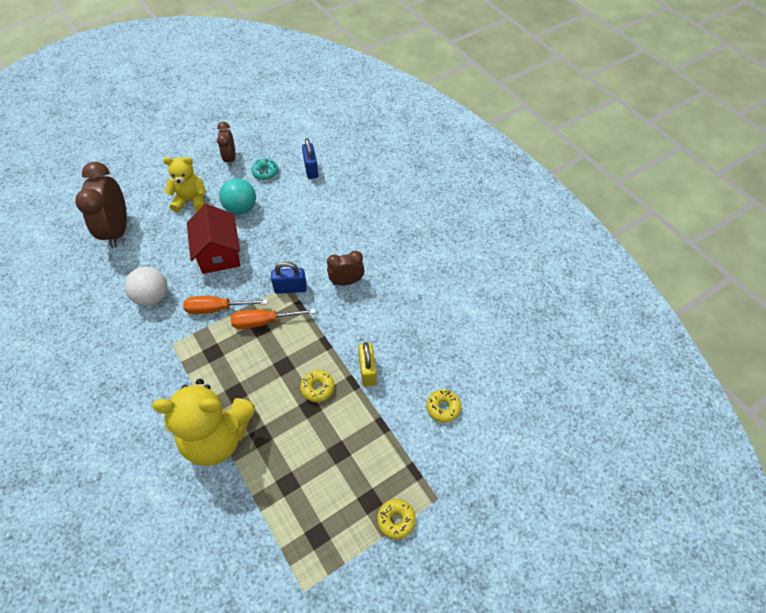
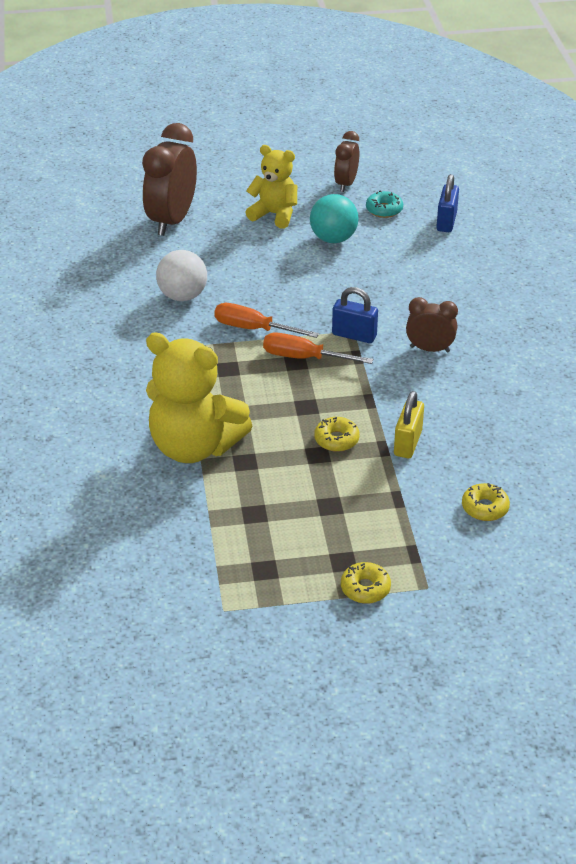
camera: 25 degrees right, 15 degrees down
(219, 253) = (283, 276): red house -> none

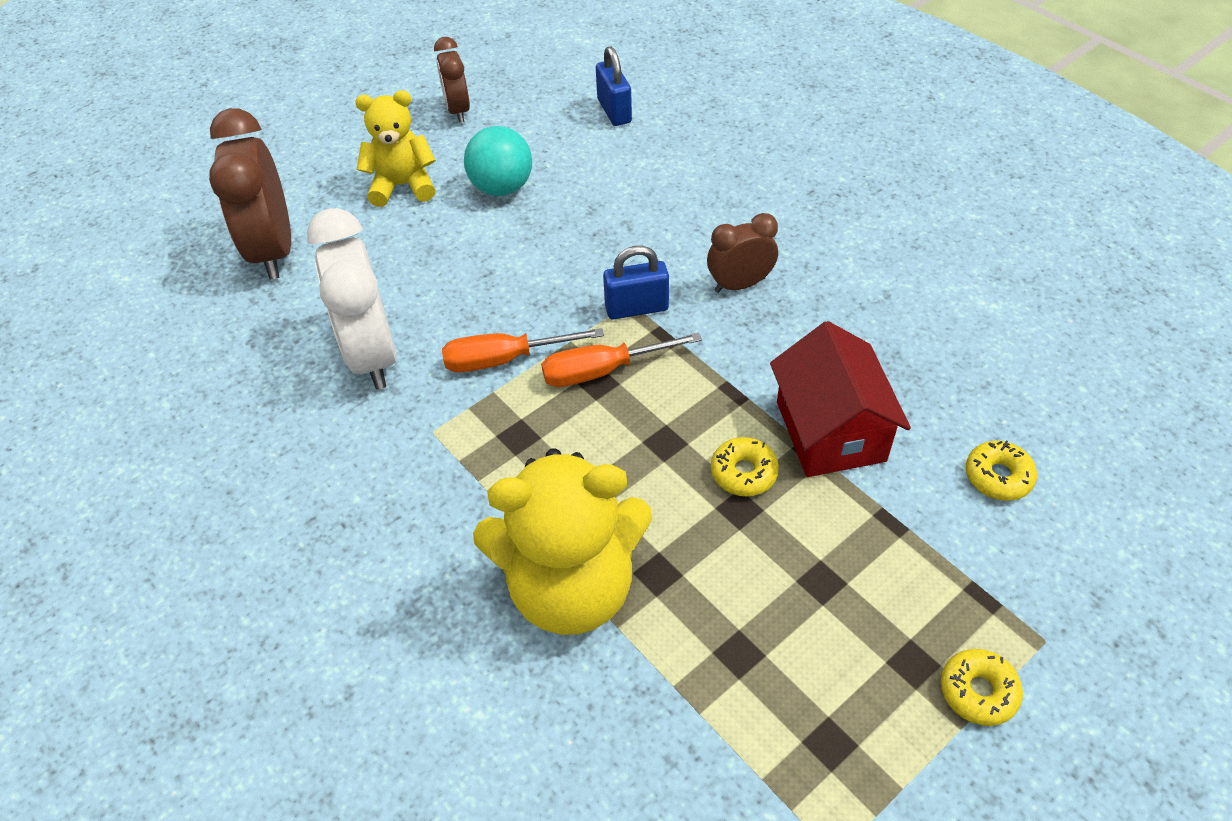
camera: 30 degrees left, 10 degrees up
(182, 296) = (372, 355): white ball -> white clock
(384, 210) = (530, 125): turquoise donut -> none
(407, 443) = (830, 431): yellow padlock -> red house

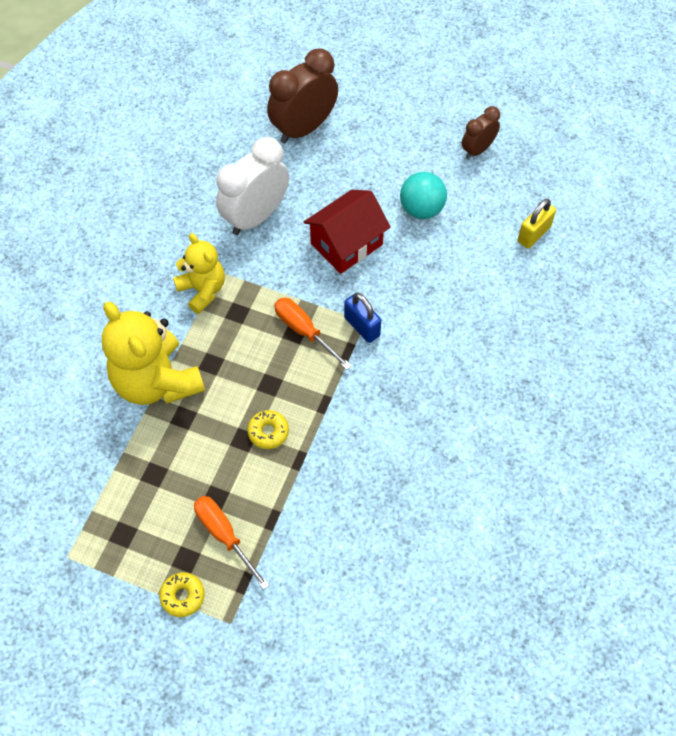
camera: 60 degrees right, 10 degrees up
(403, 186) = (391, 159): yellow teddy bear -> yellow teddy bear (202, 290)
(504, 359) = (286, 280): orange screwdriver -> orange screwdriver (224, 535)
(614, 111) = (533, 234): blue padlock -> yellow padlock
(740, 284) = (413, 373): brown clock -> none
(830, 431) = (321, 466): red house -> red house (346, 244)
(998, 477) = (334, 568): yellow donut -> none

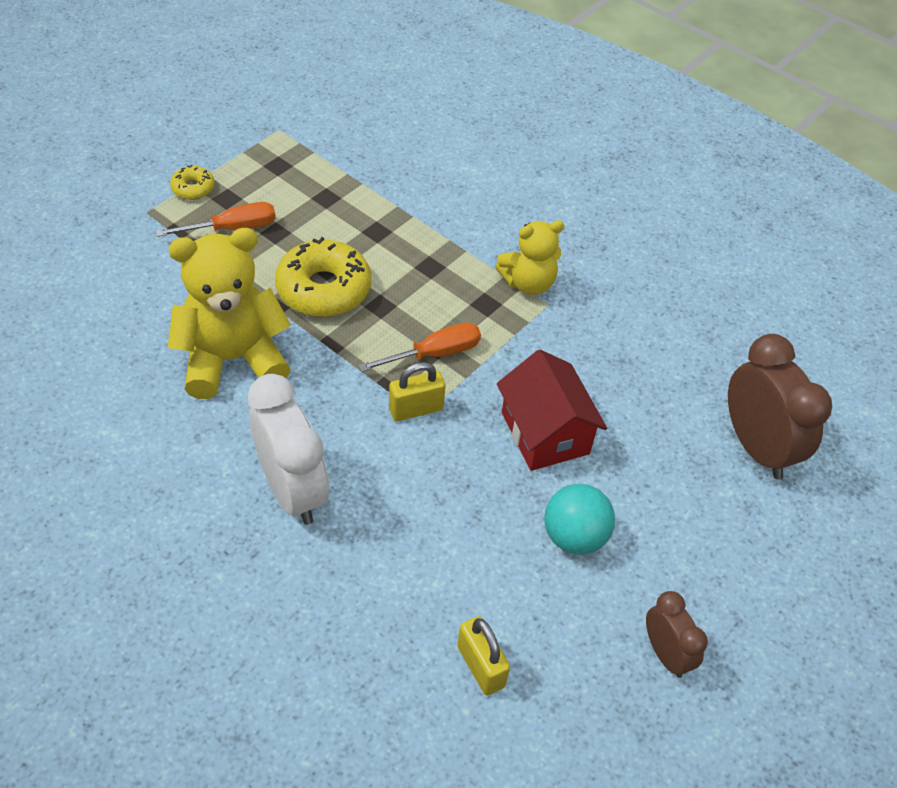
camera: 105 degrees right, 10 degrees down
(157, 381) = (428, 222): yellow teddy bear -> yellow teddy bear (232, 359)
(256, 217) = (618, 356): white clock -> white clock (292, 490)
(268, 432) = (324, 289): yellow donut -> yellow donut, size x2.04
(362, 326) = (416, 409): blue padlock -> yellow padlock

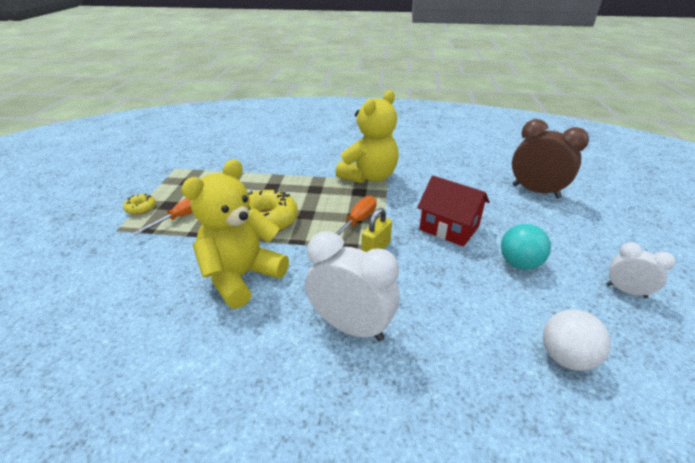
camera: 30 degrees left, 15 degrees down
(481, 666) = (565, 357): yellow padlock -> white ball
(528, 283) = (369, 177): yellow teddy bear -> yellow teddy bear, size x1.64
(665, 654) = (626, 291): brown clock -> white clock

